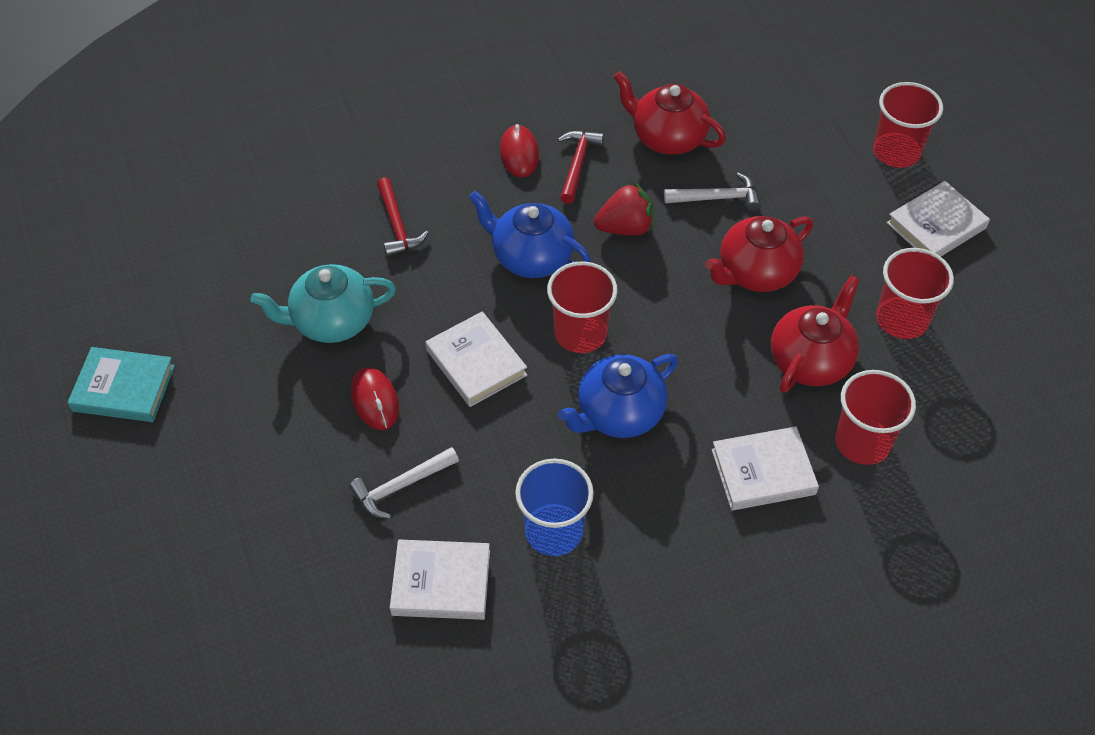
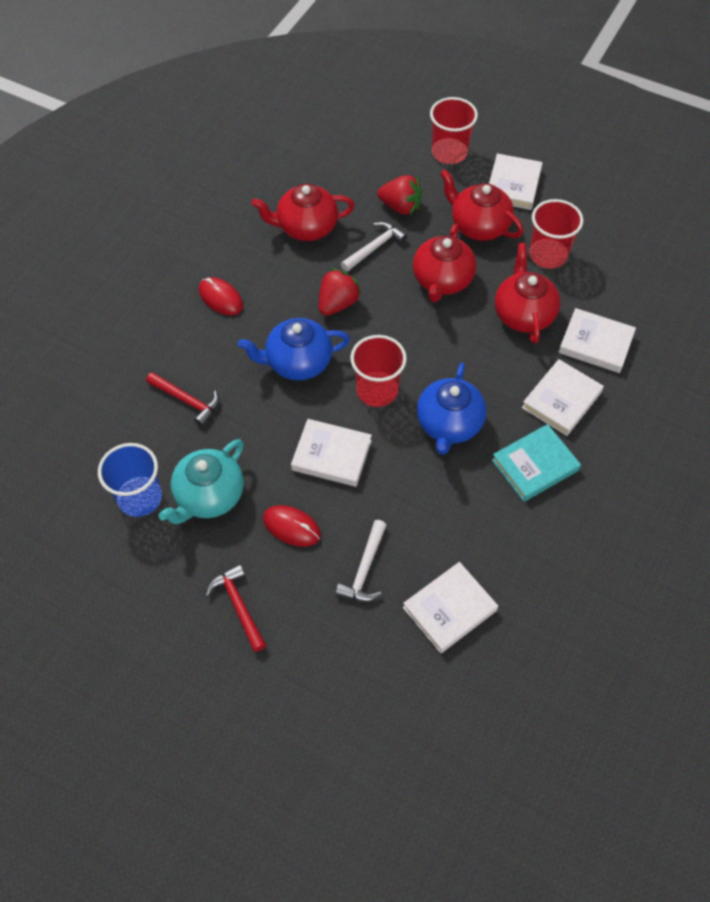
camera: 40 degrees left, 5 degrees up
(123, 388) = (107, 649): turquoise book -> turquoise book (535, 465)
(554, 531) = (483, 525): blue cup -> blue cup (140, 498)
(577, 164) = (266, 281): red hammer -> red hammer (238, 606)
(786, 175) = (400, 207): none -> red strawberry
(852, 243) = (478, 226): none -> red teapot
(862, 442) = (595, 343): red cup -> white book

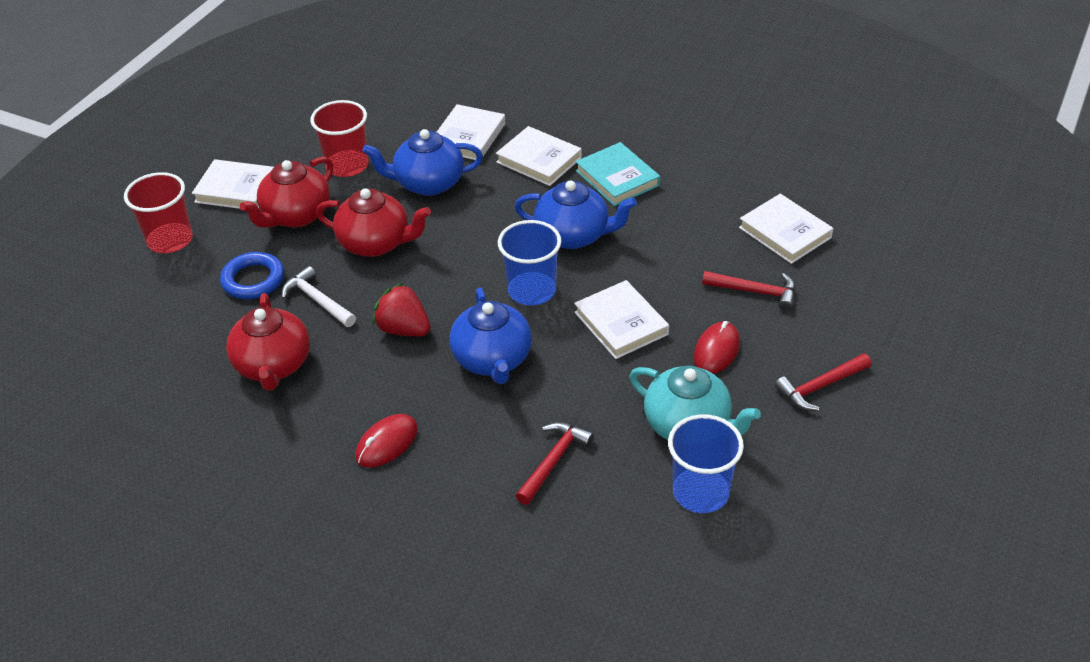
camera: 90 degrees left, 15 degrees down
(331, 455) = (621, 323): white book -> white book turned 45 degrees counterclockwise
(364, 569) = (755, 292): white hammer -> red hammer
(377, 390) = (532, 291): red cup -> blue cup
(400, 207) = (253, 280): red strawberry -> blue ring
(523, 314) = (428, 183): red teapot -> blue teapot

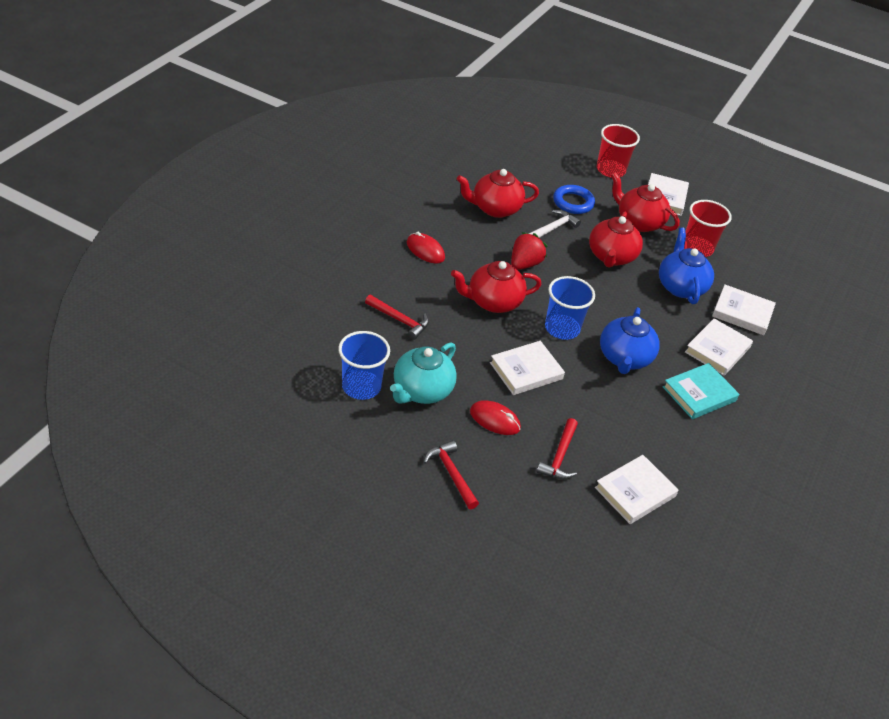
camera: 85 degrees right, 0 degrees up
(493, 360) = (493, 302): blue teapot -> red teapot

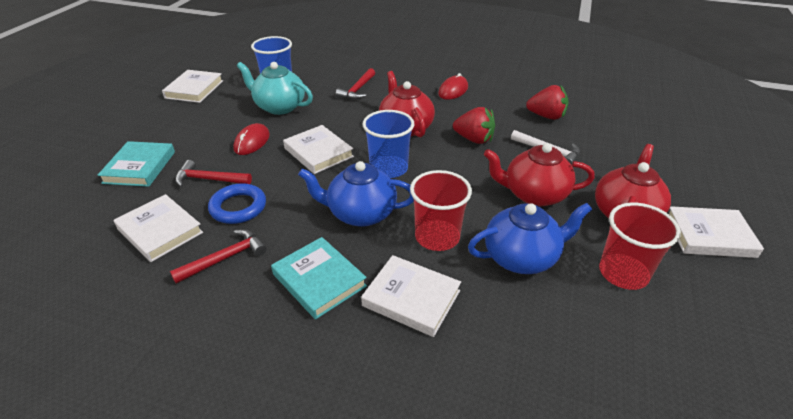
camera: 85 degrees right, 5 degrees down
(451, 474) = (189, 128): red hammer -> red hammer (225, 258)
(495, 209) = (546, 116): red teapot -> red strawberry
(527, 515) = (139, 167): none -> turquoise book
(573, 202) = (609, 161): blue ring -> blue ring (238, 207)
(610, 170) = (711, 185): red cup -> red cup (437, 237)
(742, 313) = (508, 328): white book -> white book (194, 89)

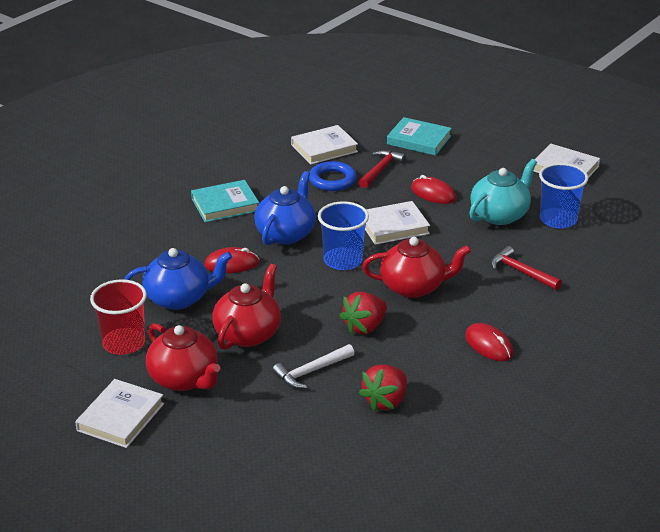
camera: 110 degrees right, 5 degrees down
(225, 258) = (275, 171): red hammer -> none
(411, 298) = (179, 238): white book -> none
(437, 237) = (231, 264): red cup -> red mouse
(521, 257) = (179, 298): blue teapot -> blue teapot turned 105 degrees counterclockwise

